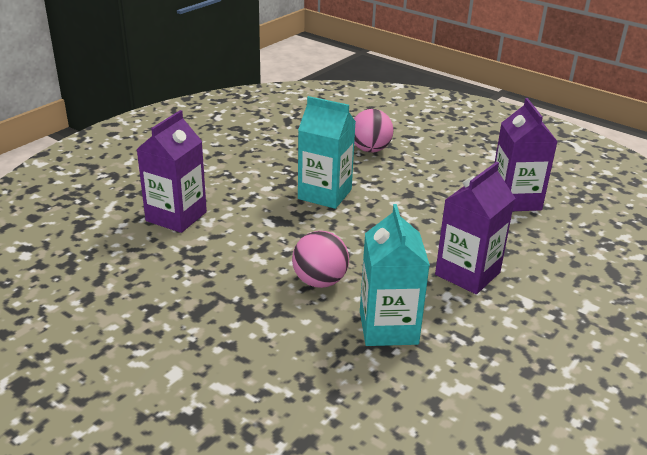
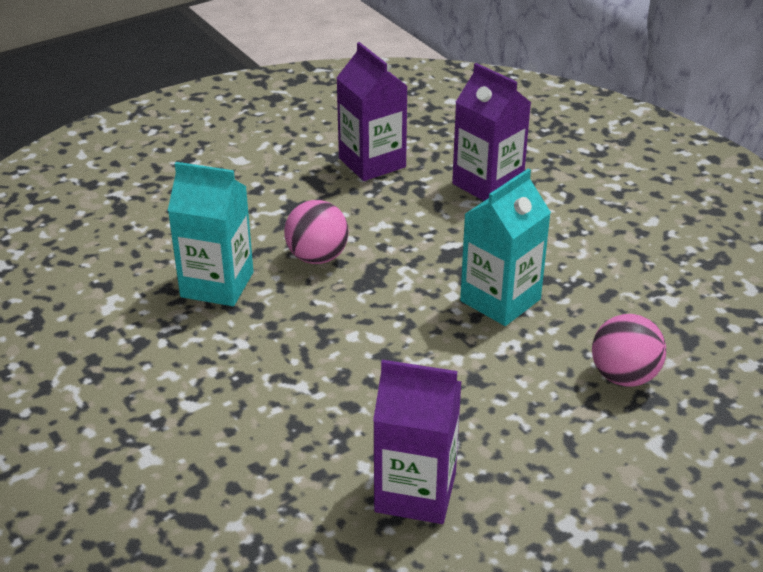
camera: 110 degrees right, 5 degrees up
(467, 273) = (268, 372): purple carton -> purple carton (372, 163)

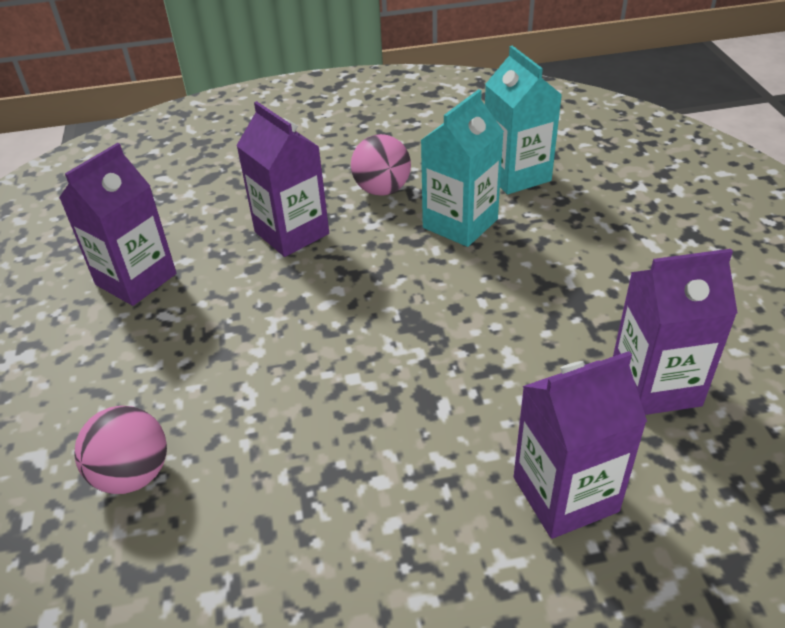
camera: 115 degrees right, 5 degrees up
(280, 397) = (292, 233): none -> purple carton
(317, 257) = (471, 293): pink ball -> pink ball (382, 190)
(500, 300) = (319, 415): turquoise carton -> turquoise carton (516, 175)

